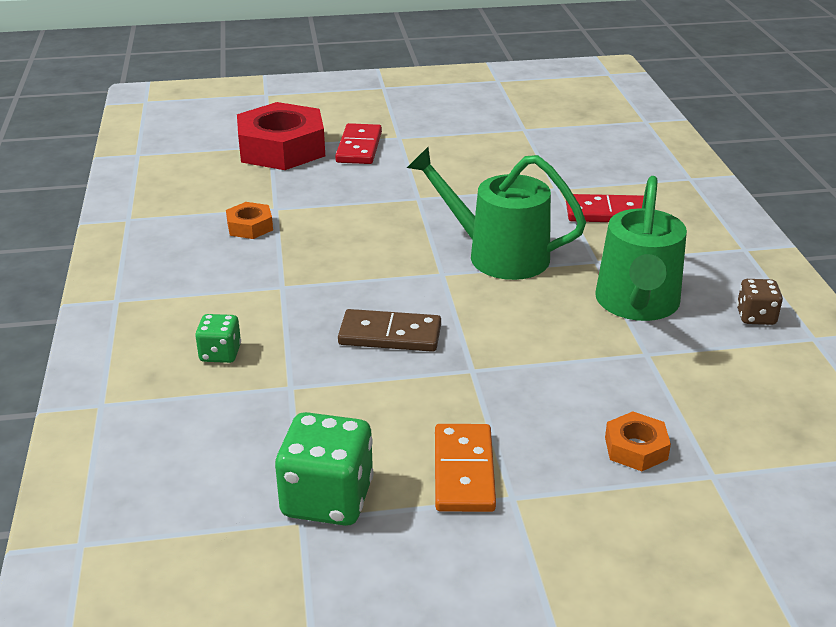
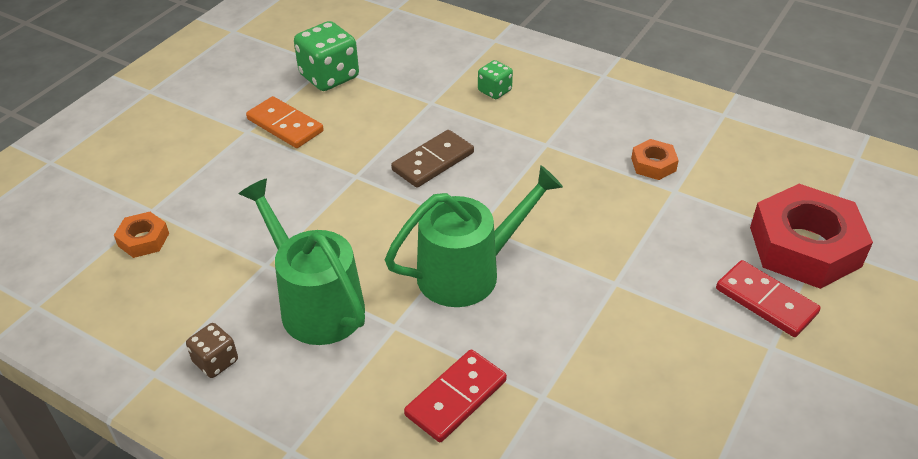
camera: 130 degrees right, 10 degrees up
(636, 448) = (209, 195): orange nut -> orange nut (143, 239)

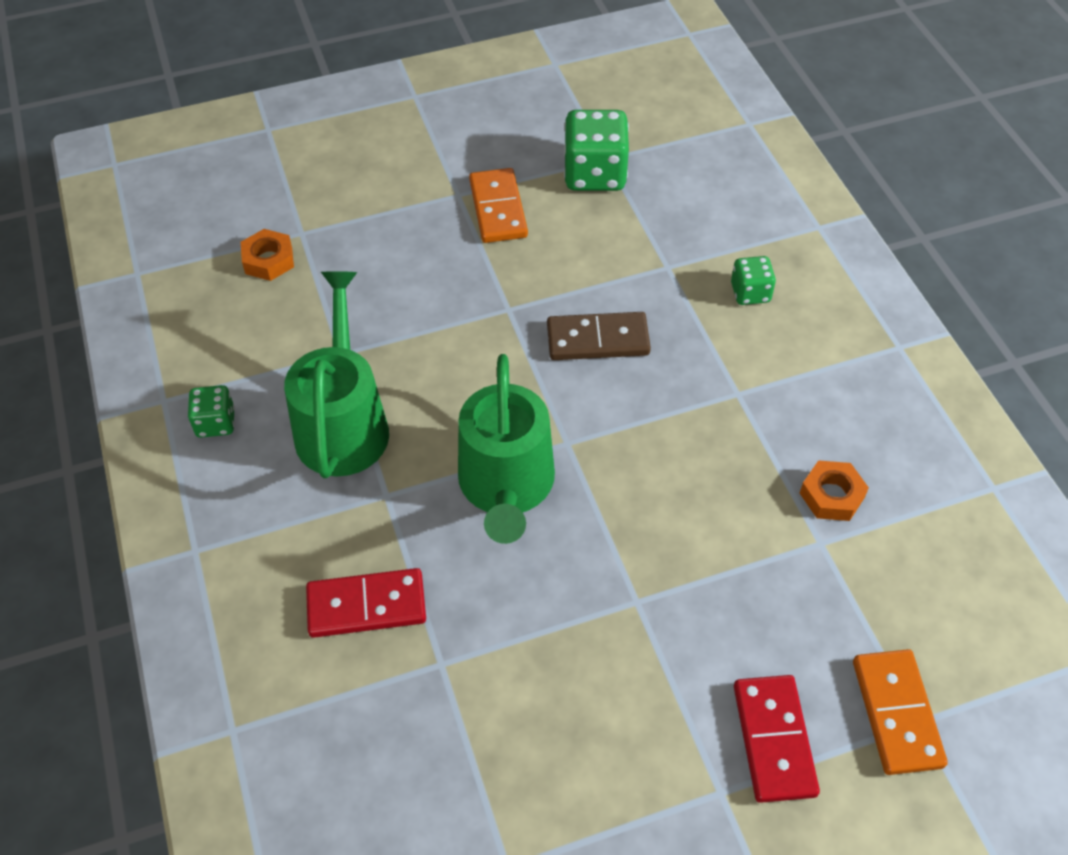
camera: 40 degrees right, 10 degrees up
(215, 361) = (216, 423): brown dice -> green dice
(468, 272) = (506, 486): green watering can -> green watering can turned 75 degrees clockwise
(804, 246) = (896, 713): red nut -> orange domino

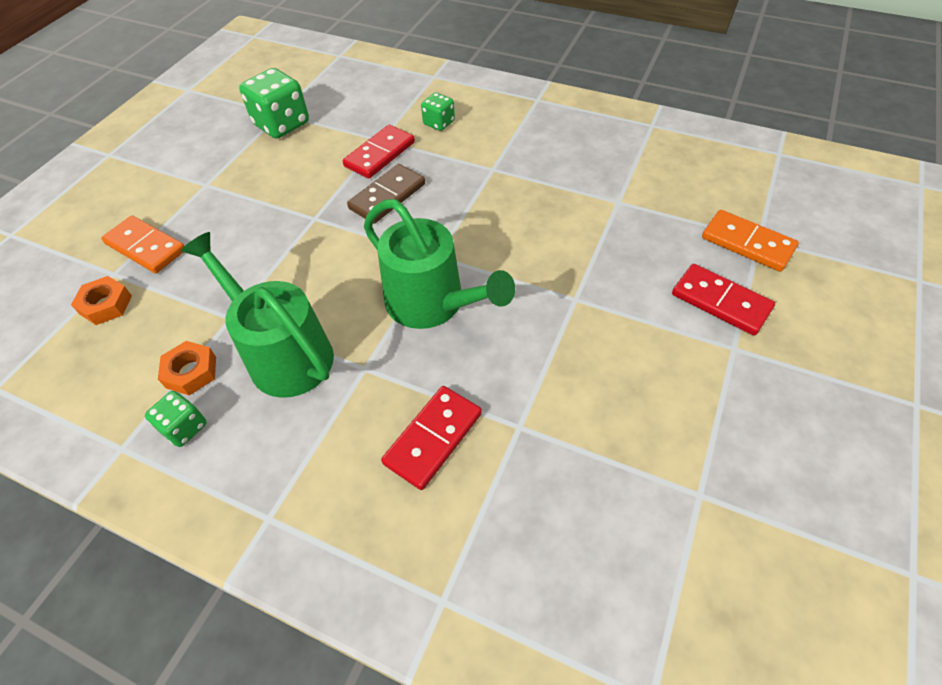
camera: 45 degrees left, 0 degrees up
(498, 209) = (242, 175): orange domino -> orange domino (145, 247)
(646, 284) = (379, 154): none -> red domino
(831, 495) = (595, 178): orange nut -> orange nut (191, 372)

